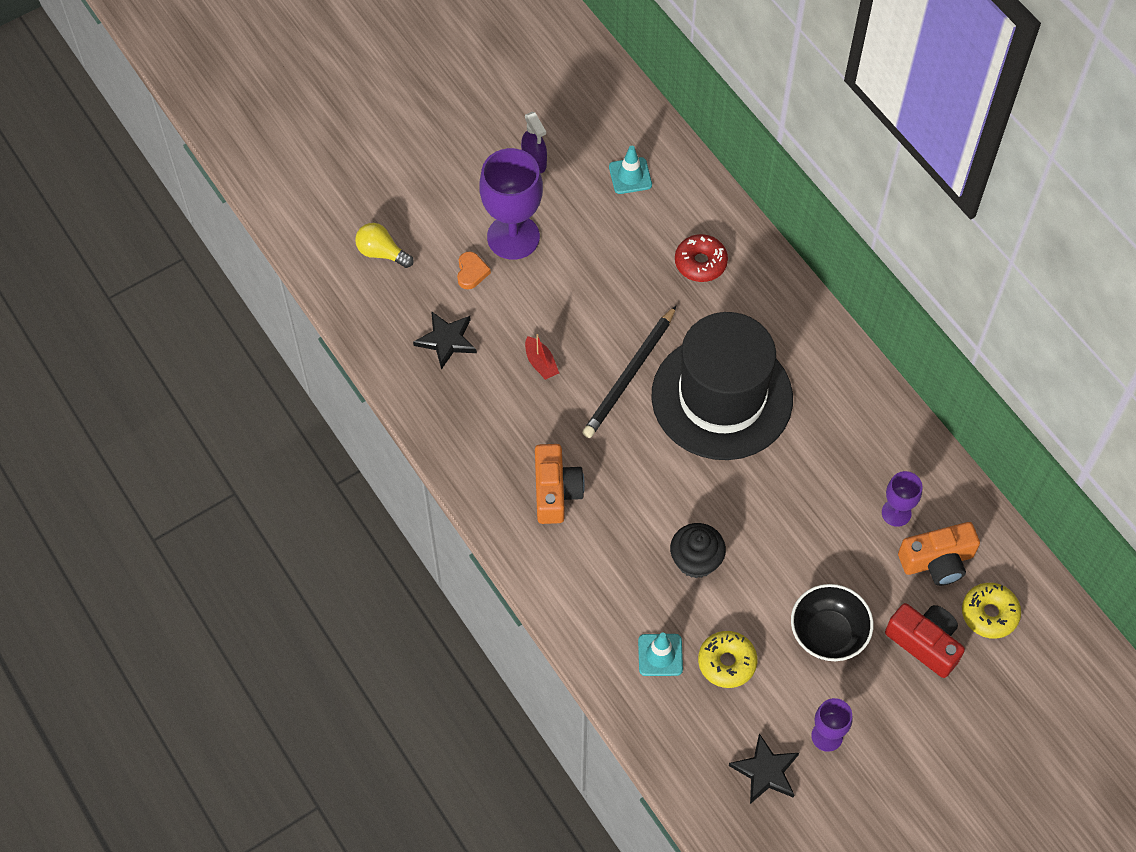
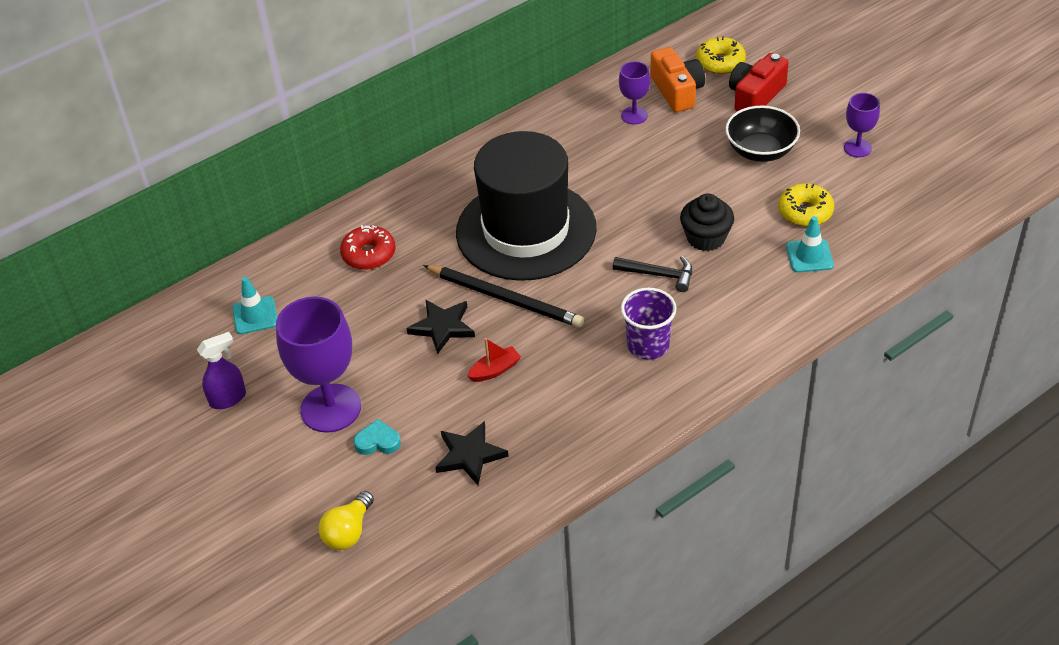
camera: 90 degrees left, 15 degrees down
(471, 272) = (378, 441): orange heart -> turquoise heart
(555, 491) = (648, 345): orange camera -> purple cup
(647, 511) = (659, 275): none -> black hammer
(765, 771) = (902, 182): black star -> black star (442, 327)

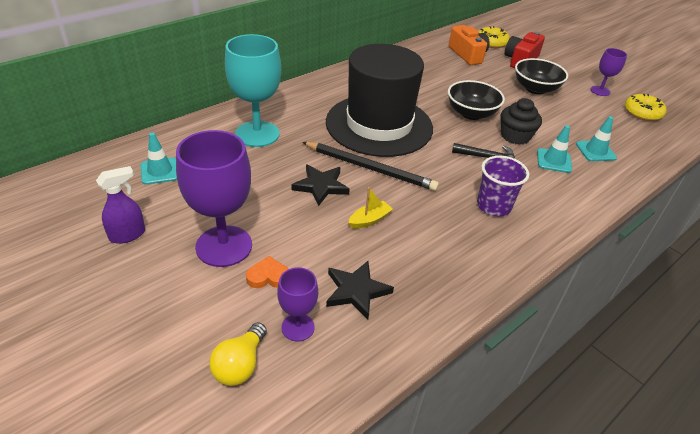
camera: 10 degrees left, 5 degrees down
(369, 254) = (257, 134): red donut -> turquoise goblet
(378, 441) = (268, 276): turquoise heart -> orange heart
(495, 370) = (369, 220): red boat -> yellow boat
(634, 115) = (442, 65): purple goblet -> purple goblet (298, 327)
(655, 203) = (471, 113): none -> black bowl
(746, 275) = (554, 161): none -> turquoise traffic cone
(805, 212) = (580, 124): yellow donut -> yellow donut (642, 113)

